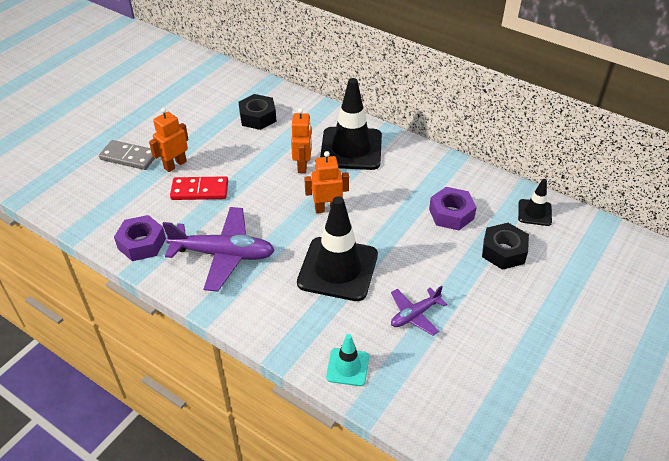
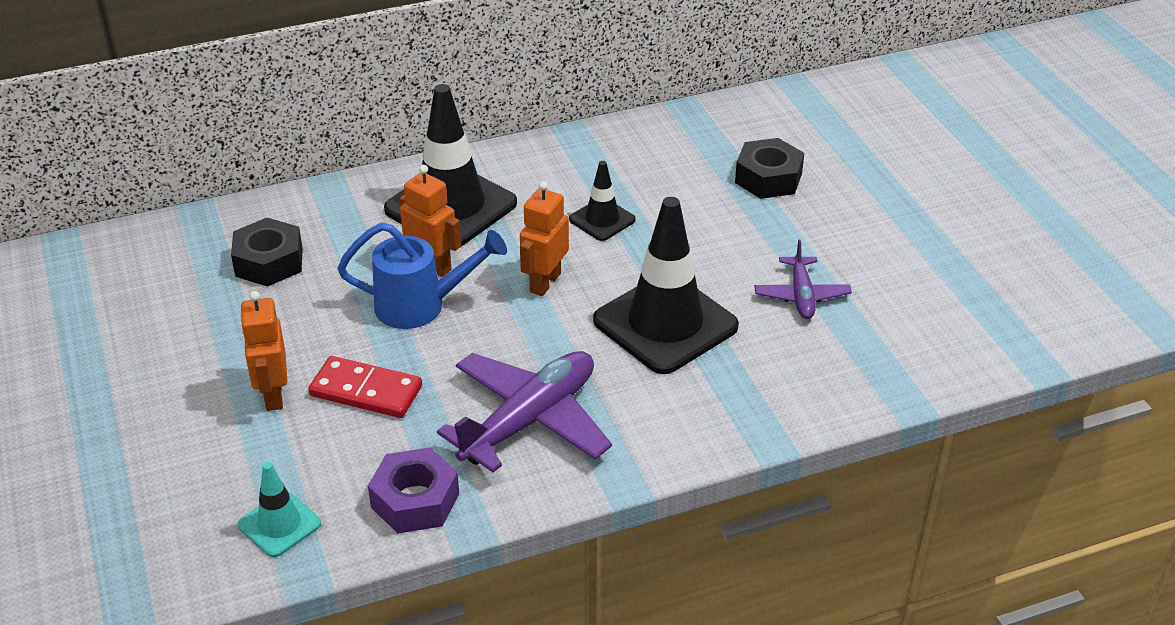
camera: 55 degrees left, 5 degrees down
(129, 157) = (187, 441): grey domino -> none
(200, 190) = (366, 391): red domino -> red domino turned 75 degrees clockwise
(271, 177) = (421, 306): none -> blue watering can
(347, 367) = (833, 389): turquoise traffic cone -> turquoise traffic cone (279, 524)
(451, 214) = (667, 185): purple nut -> none
(534, 212) = (731, 124): black traffic cone -> black traffic cone (602, 220)

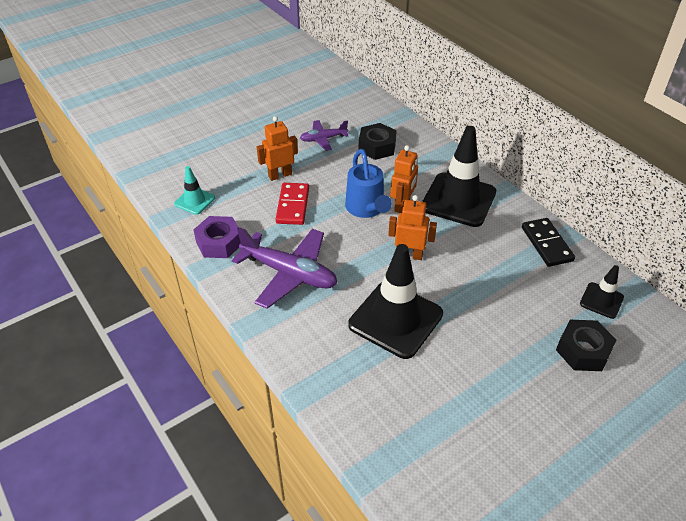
camera: 75 degrees right, 5 degrees up
(580, 153) = (546, 244): none -> black domino
(602, 220) = (483, 269): black traffic cone -> black traffic cone (601, 300)
(801, 295) = (457, 391): purple plane -> purple plane (323, 139)

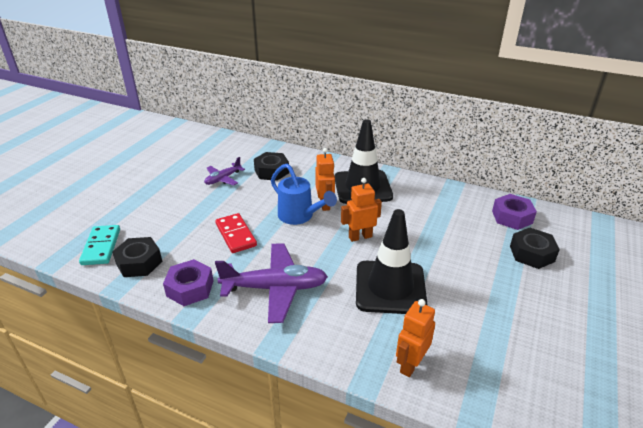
camera: 30 degrees left, 10 degrees down
(174, 173) = (101, 247): none -> turquoise domino
(194, 201) = (139, 262): turquoise traffic cone -> black nut
(280, 175) = (206, 216): orange robot -> orange robot (410, 364)
(546, 244) = (446, 195): black domino -> none
(601, 300) = (512, 217): black traffic cone -> purple nut

